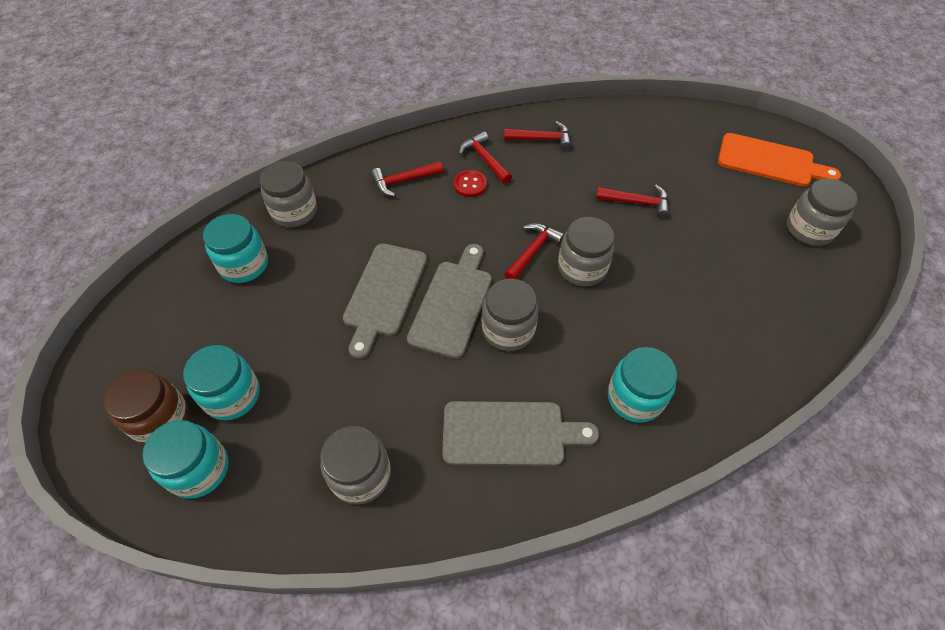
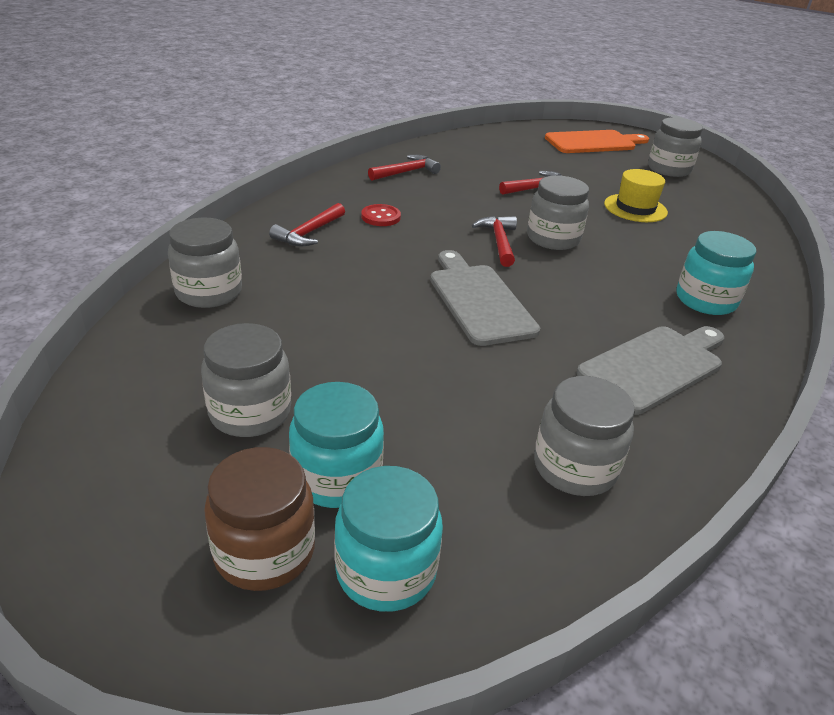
camera: 40 degrees left, 20 degrees down
(244, 265) = (199, 357): turquoise jar -> none
(384, 293) = (401, 318): grey cutting board -> none
(484, 159) = (371, 197): red hammer -> none
(508, 330) = (552, 299): grey jar -> grey jar (250, 412)
(704, 265) = (635, 208): none -> yellow hat

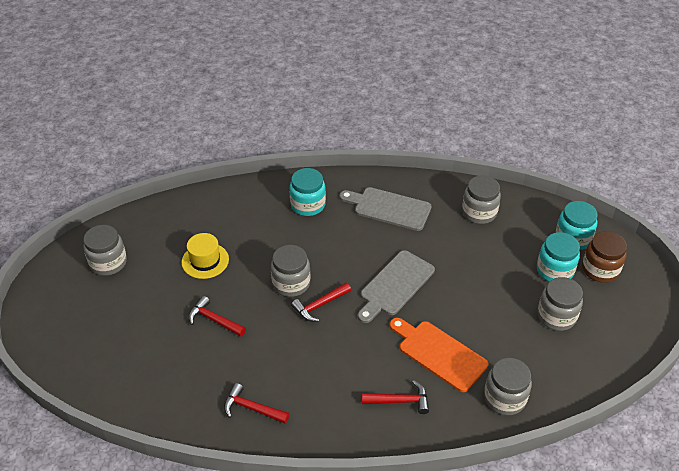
camera: 120 degrees left, 10 degrees up
(381, 217) = (342, 379): red button -> none
(593, 142) = (76, 323): orange cutting board -> orange cutting board (439, 353)

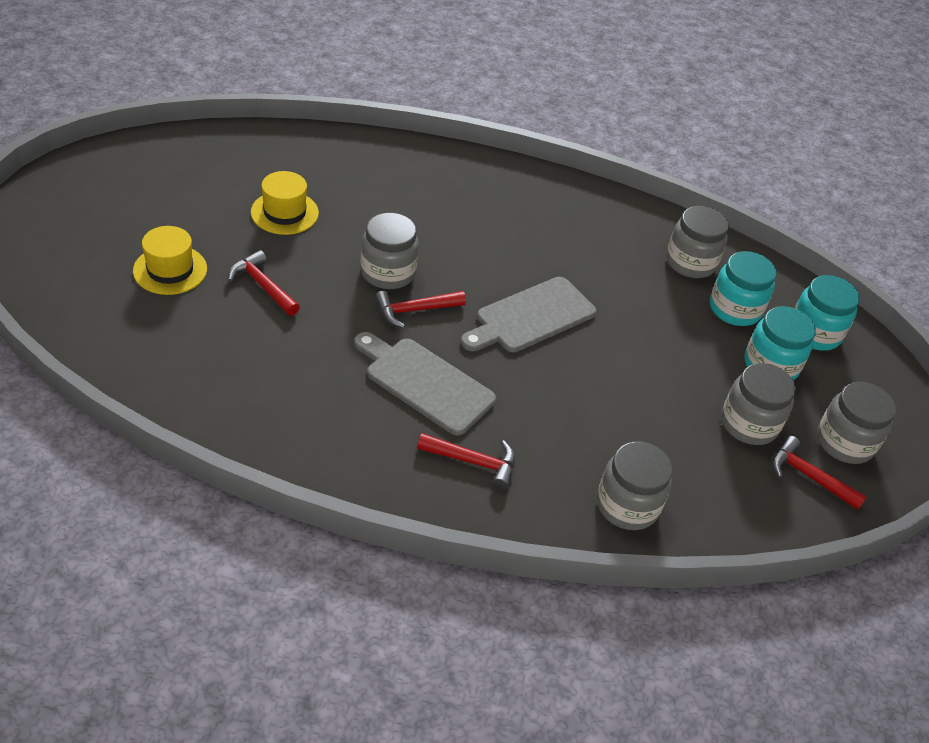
camera: 10 degrees right, 0 degrees up
(108, 263) = (157, 179): grey jar -> grey jar (844, 442)
(148, 328) = (170, 270): none -> yellow hat
(252, 408) = (263, 407): red hammer -> red hammer (809, 476)
(308, 205) = (454, 187): turquoise jar -> turquoise jar (734, 309)
(389, 208) = (564, 222): grey cutting board -> grey cutting board (425, 383)
(439, 353) = (556, 420): orange cutting board -> none
(600, 269) = (839, 384): brown jar -> none

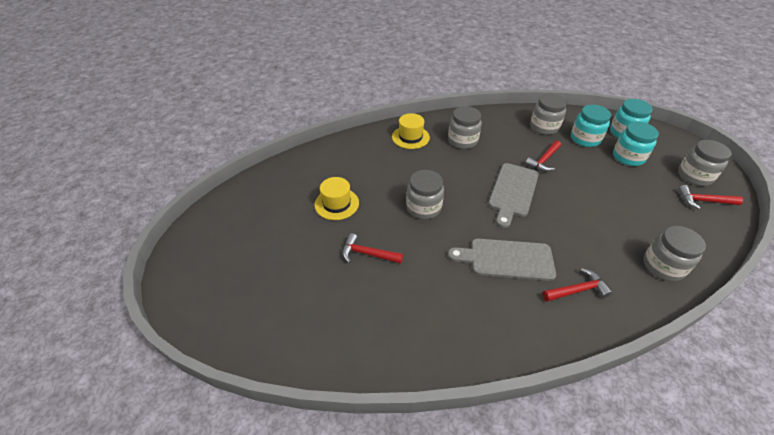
camera: 25 degrees left, 0 degrees up
(170, 270) = (305, 276): yellow hat -> yellow hat (410, 137)
(414, 310) = (458, 221): red hammer -> red hammer (544, 160)
(749, 424) = (654, 190): grey jar -> grey jar (462, 140)

